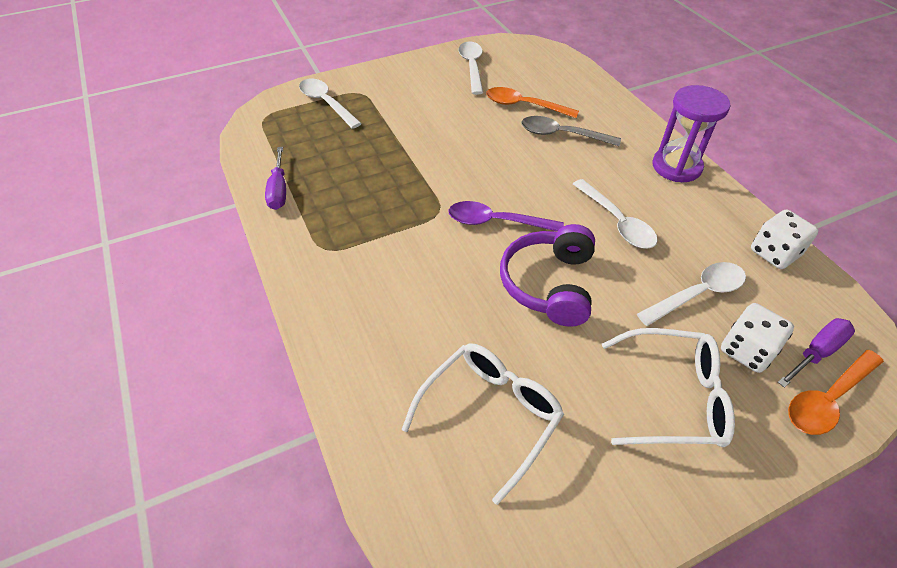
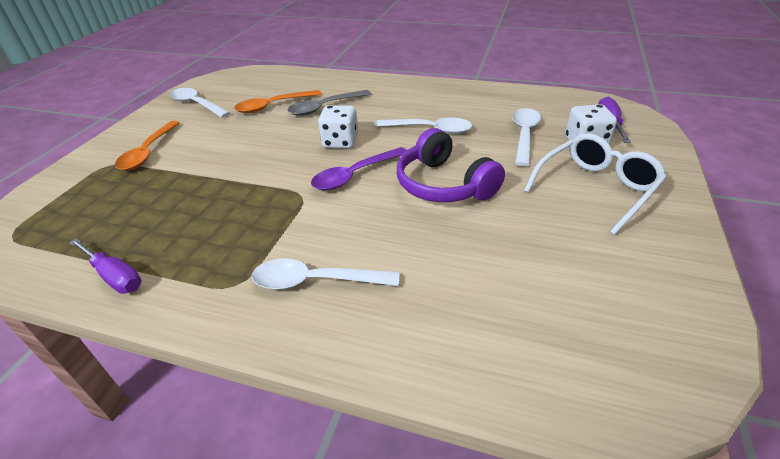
camera: 45 degrees left, 10 degrees down
(326, 103) = (79, 188): white spoon -> white spoon (316, 281)
(490, 415) = (532, 283): white glasses -> none
(676, 167) = (418, 88): purple hourglass -> none
(774, 253) = (525, 97): white dice -> white dice (340, 142)
(827, 399) = (645, 138): orange spoon -> orange spoon (148, 152)

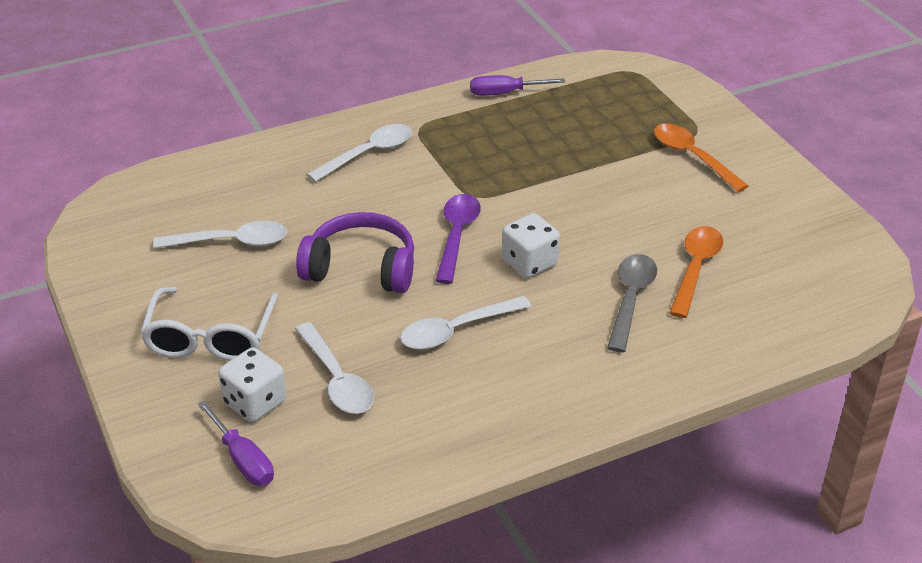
camera: 135 degrees right, 0 degrees up
(197, 104) = (786, 224): white spoon -> white spoon (231, 242)

